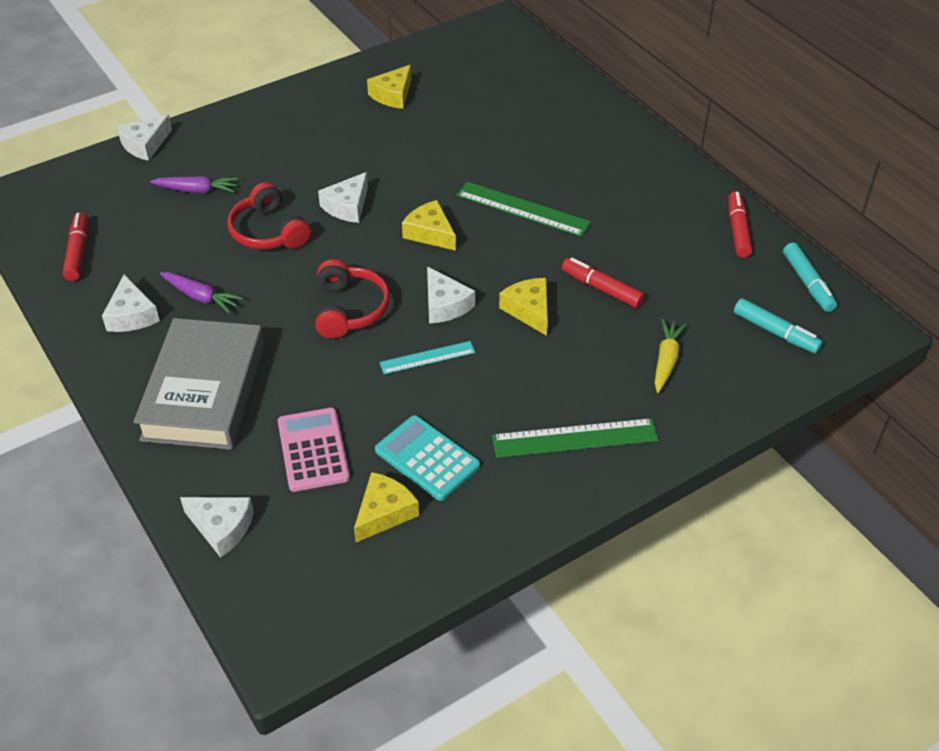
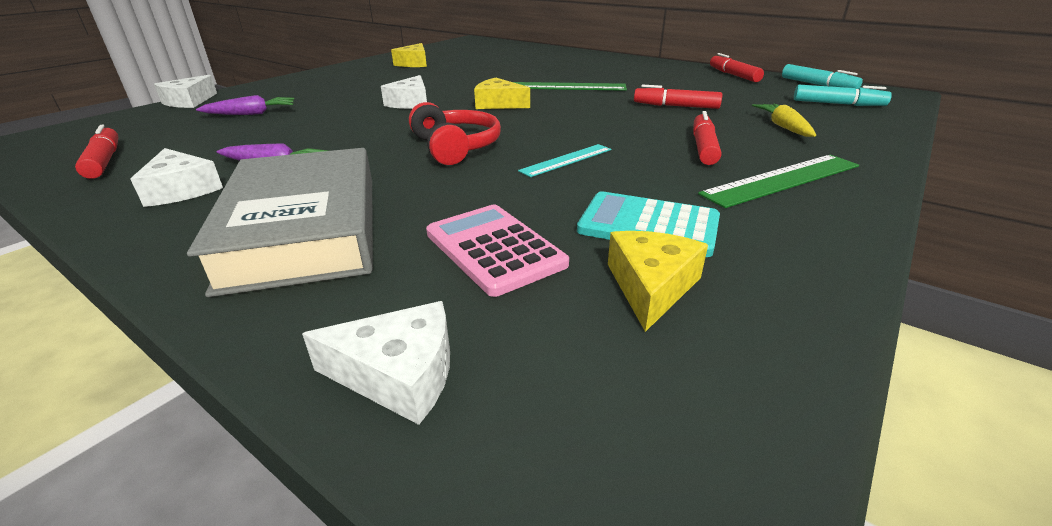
camera: 20 degrees left, 15 degrees down
(268, 232) = (338, 122): red headphones -> none
(444, 305) = (550, 131): white cheese -> none
(529, 310) = (630, 123): yellow cheese -> none
(557, 372) = (703, 147): none -> red marker

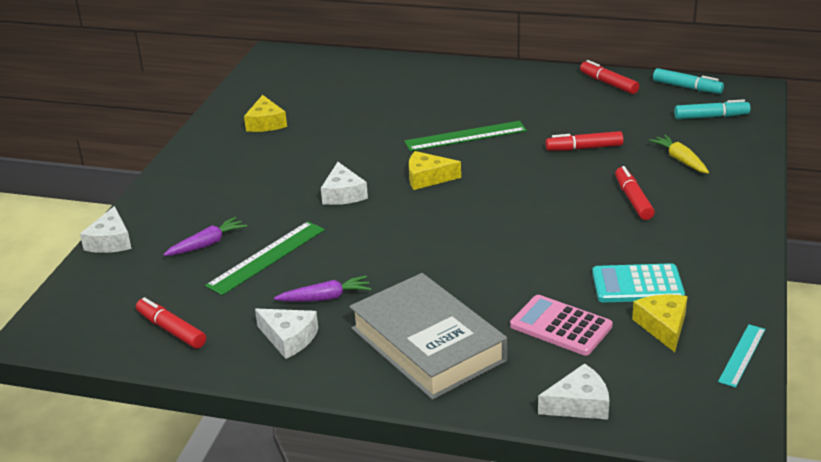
camera: 20 degrees left, 0 degrees up
(456, 147) = (447, 244): red headphones -> none
(566, 160) = (544, 238): turquoise ruler -> turquoise ruler (742, 355)
(782, 179) = (699, 223): green ruler -> green ruler (266, 257)

